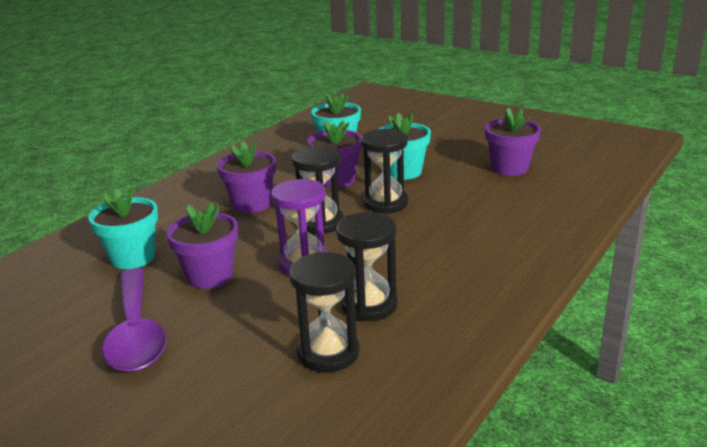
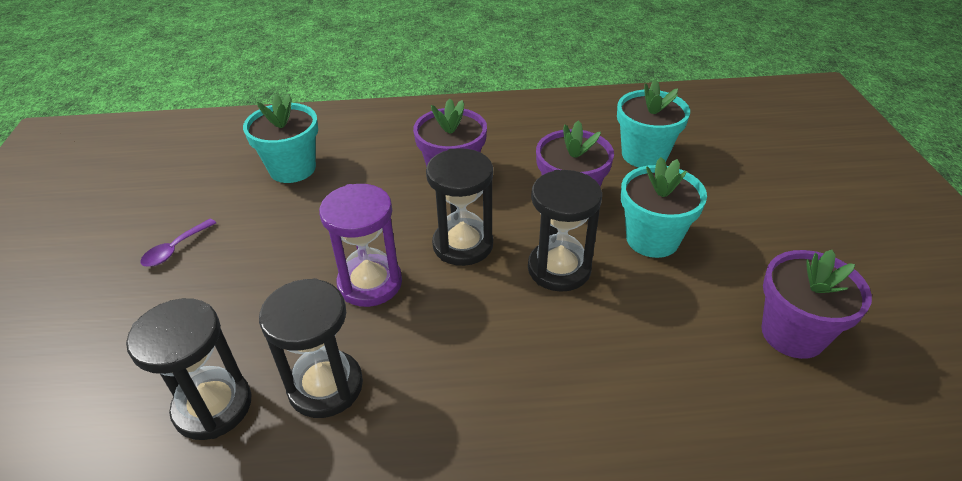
camera: 50 degrees right, 15 degrees up
(136, 332) = (175, 249): purple spoon -> purple spoon, size x0.42
(210, 276) = (296, 233): purple flower pot -> none

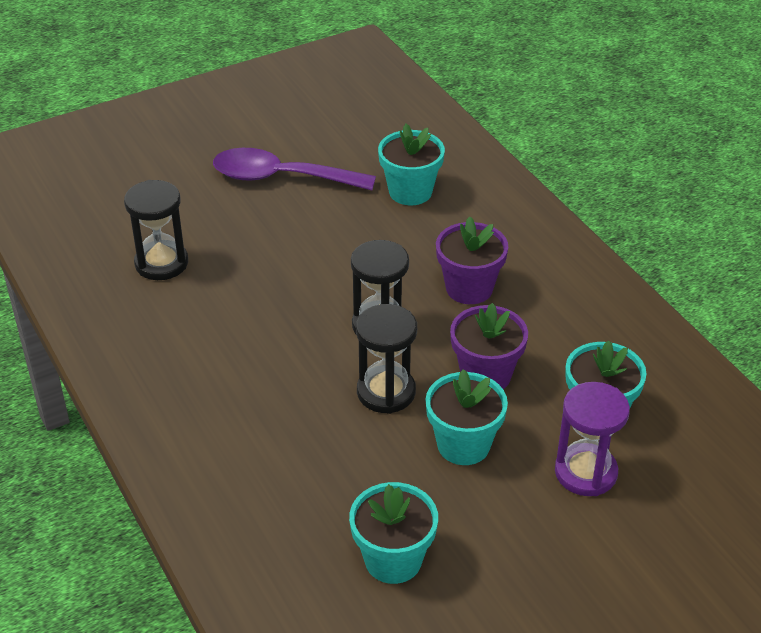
camera: 65 degrees right, 0 degrees up
(175, 249) = (281, 177): purple spoon -> purple spoon, size x2.40
(325, 386) = (201, 306): black hourglass -> none
(370, 283) = (305, 289): purple hourglass -> purple hourglass (585, 472)
(792, 334) = (393, 560): purple flower pot -> turquoise flower pot

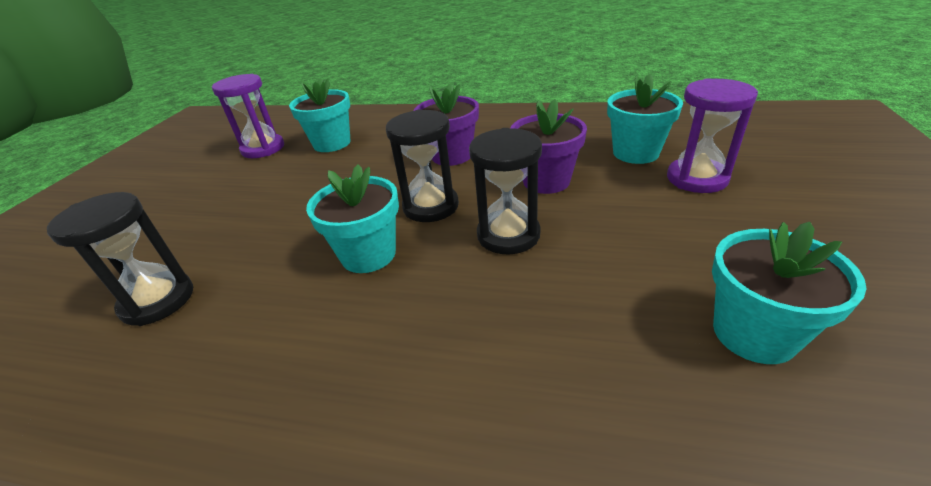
camera: 45 degrees left, 5 degrees down
(281, 177) = (217, 187): purple spoon -> none
(357, 153) = (263, 149): none -> purple hourglass
(463, 445) = (615, 221): turquoise flower pot -> turquoise flower pot (368, 254)

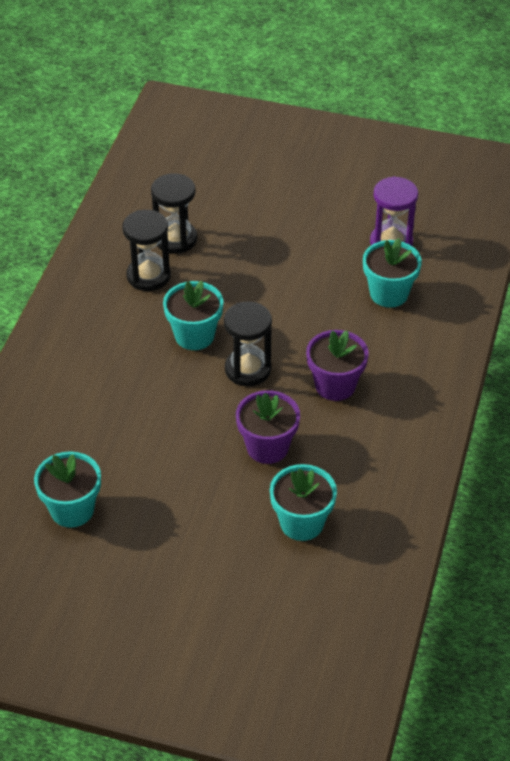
camera: 90 degrees right, 10 degrees up
(508, 235) = (196, 413): black hourglass -> black hourglass (148, 276)
(697, 178) = (243, 550): purple hourglass -> none

